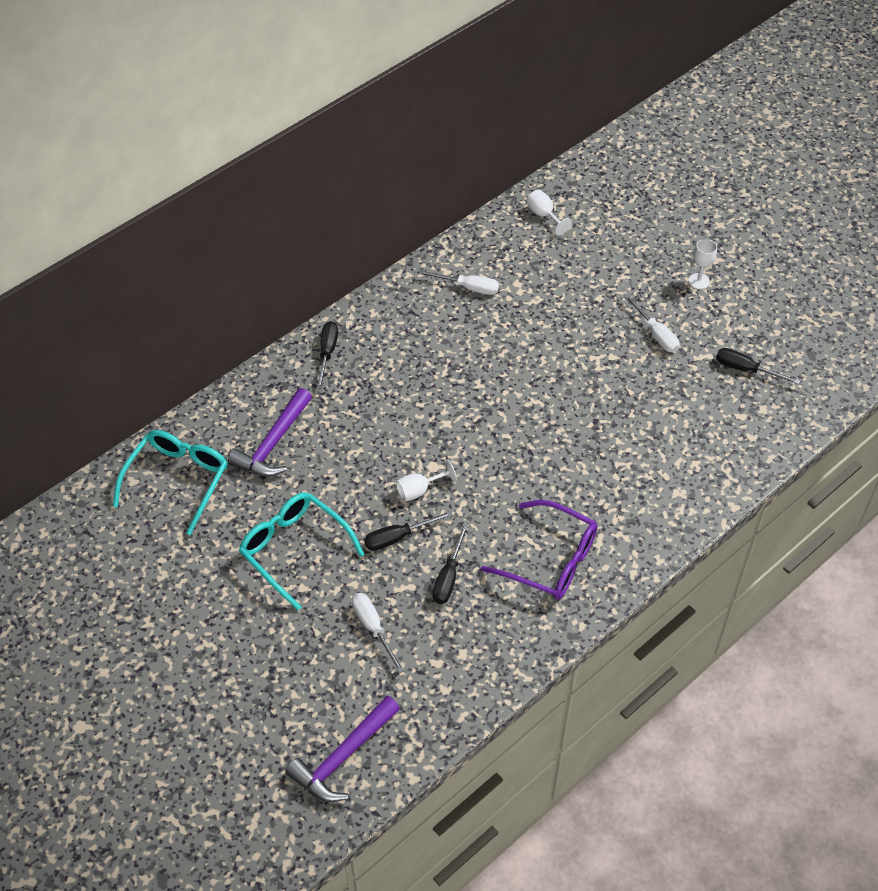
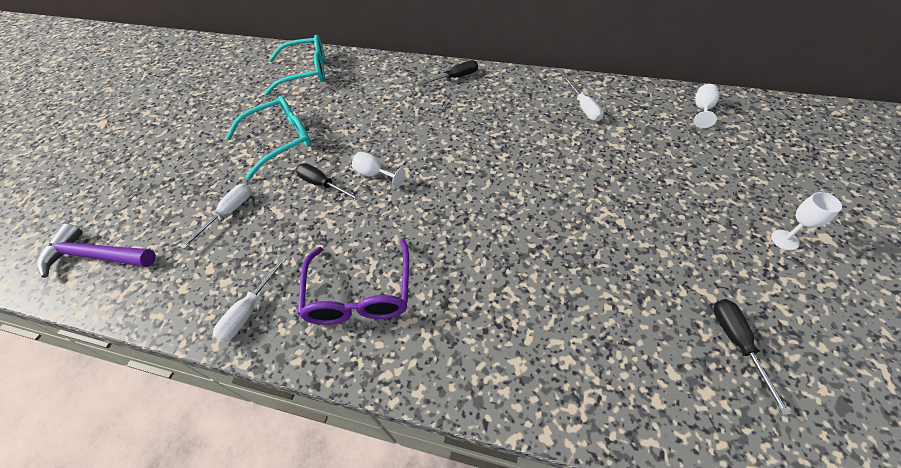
camera: 60 degrees right, 0 degrees up
(273, 443) = (362, 92): purple hammer -> none
(294, 549) = (280, 140): turquoise glasses -> turquoise glasses turned 45 degrees clockwise
(448, 577) = (301, 232): black screwdriver -> none
(656, 334) = (682, 239): white screwdriver -> white screwdriver (249, 310)

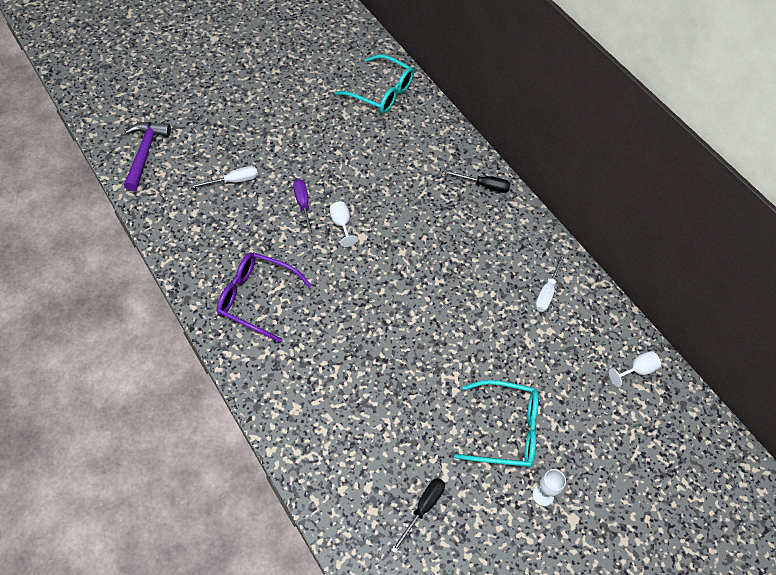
camera: 35 degrees right, 5 degrees up
(96, 256) = (145, 153): purple hammer -> purple hammer turned 45 degrees clockwise
(249, 310) = (194, 257): white screwdriver -> none
(280, 140) = (309, 146): turquoise glasses -> turquoise glasses (506, 429)
(323, 185) = (303, 205): black screwdriver -> purple screwdriver
(360, 294) = (256, 298): purple glasses -> purple glasses turned 75 degrees clockwise

